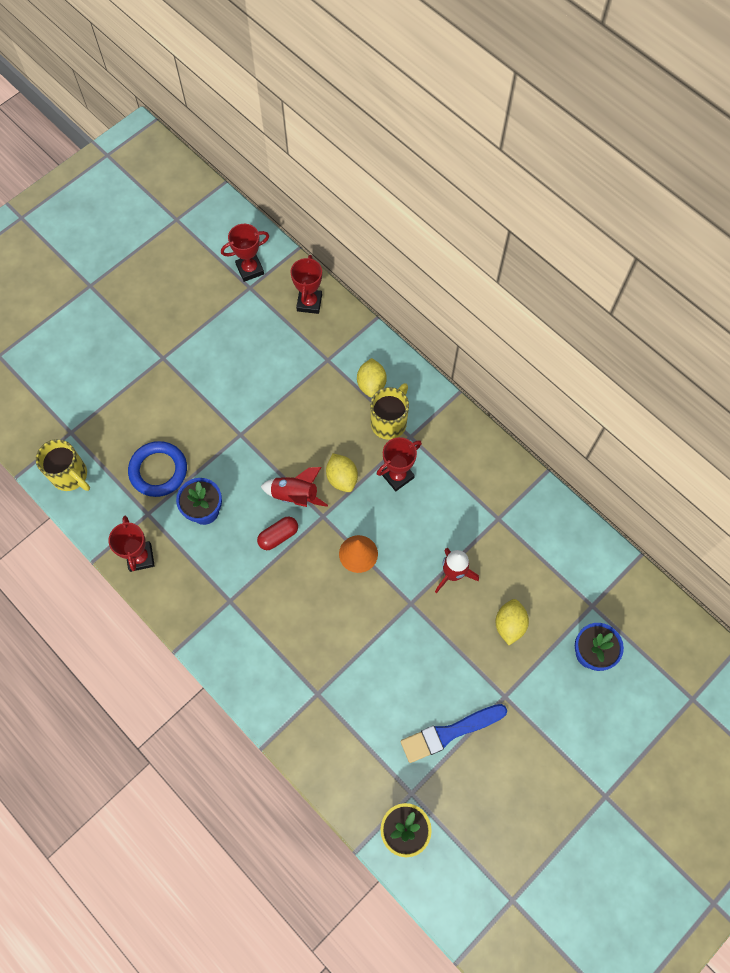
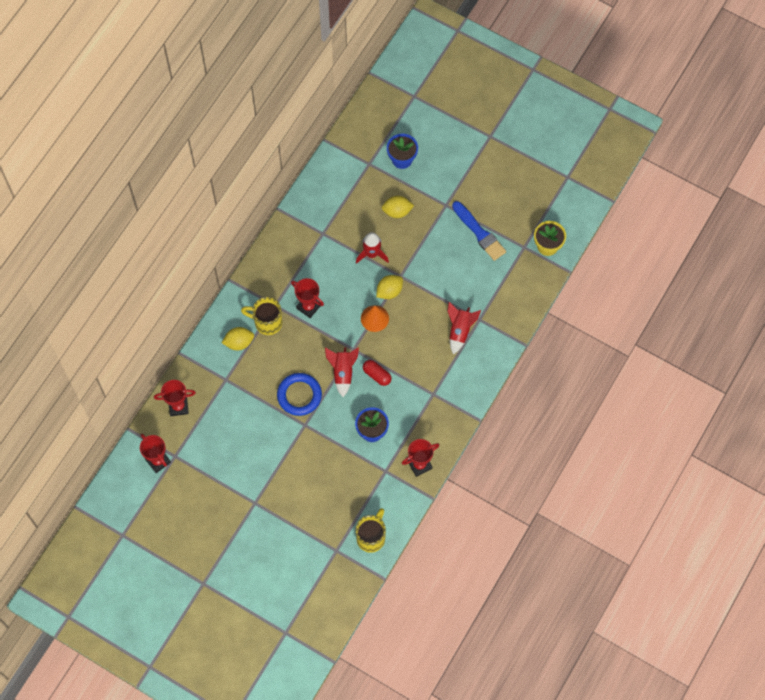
camera: 105 degrees left, 0 degrees up
(158, 471) = (350, 474): blue ring -> blue ring (299, 395)
(308, 662) = (460, 330): none -> red rocket
(342, 478) = (320, 344): yellow lemon -> yellow lemon (389, 291)

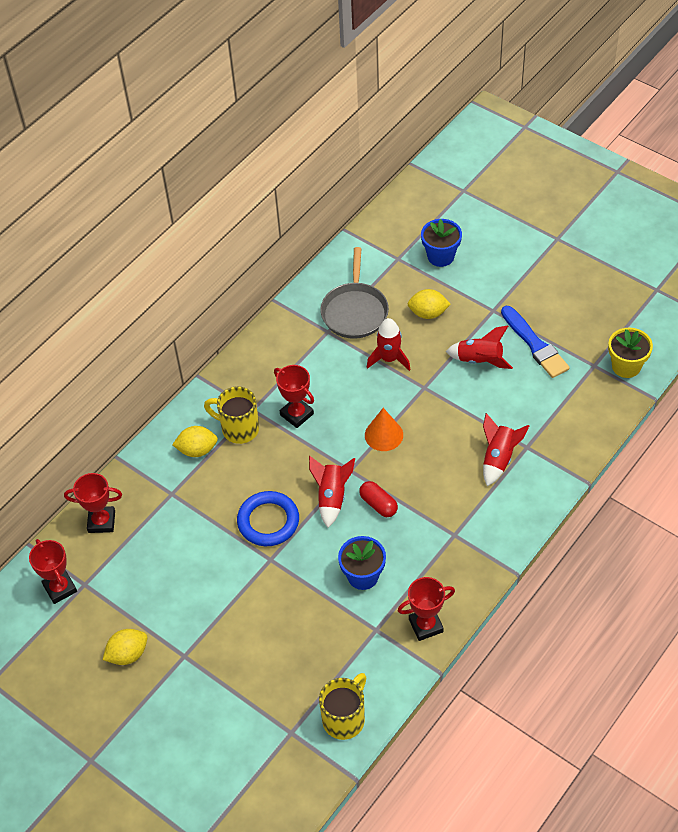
camera: 10 degrees right, 15 degrees down
(341, 214) = (355, 311): none -> grey pan
(389, 291) = (407, 404): yellow lemon -> yellow lemon (128, 654)
(439, 249) = (480, 360): none -> red rocket

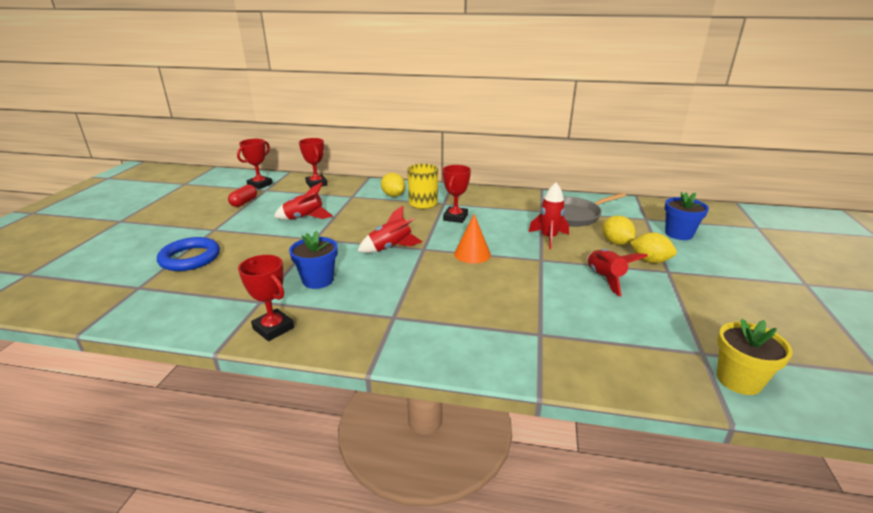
camera: 60 degrees right, 25 degrees down
(128, 654) = (212, 212): yellow lemon -> yellow lemon (650, 261)
(268, 521) = (350, 230): blue ring -> blue ring (190, 258)
(344, 718) = (153, 310): yellow mug -> none
(378, 504) = (399, 269): red capsule -> red capsule (244, 202)
(499, 458) = (507, 319): red rocket -> red rocket (304, 218)
(535, 345) = (667, 305): blue brush -> none

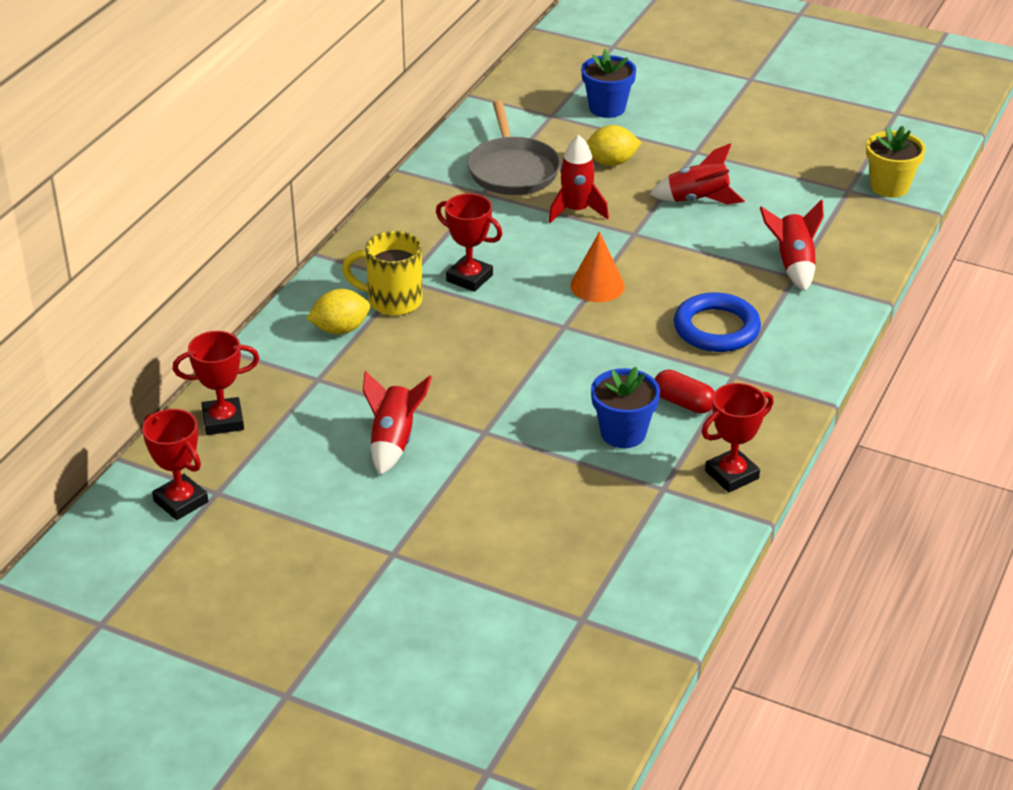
camera: 75 degrees left, 10 degrees up
(190, 258) = (501, 572): blue ring -> blue ring (716, 328)
(244, 202) = (275, 521): red capsule -> red capsule (683, 403)
(390, 248) = (549, 356): red rocket -> red rocket (793, 264)
(650, 261) = (667, 154): yellow lemon -> none

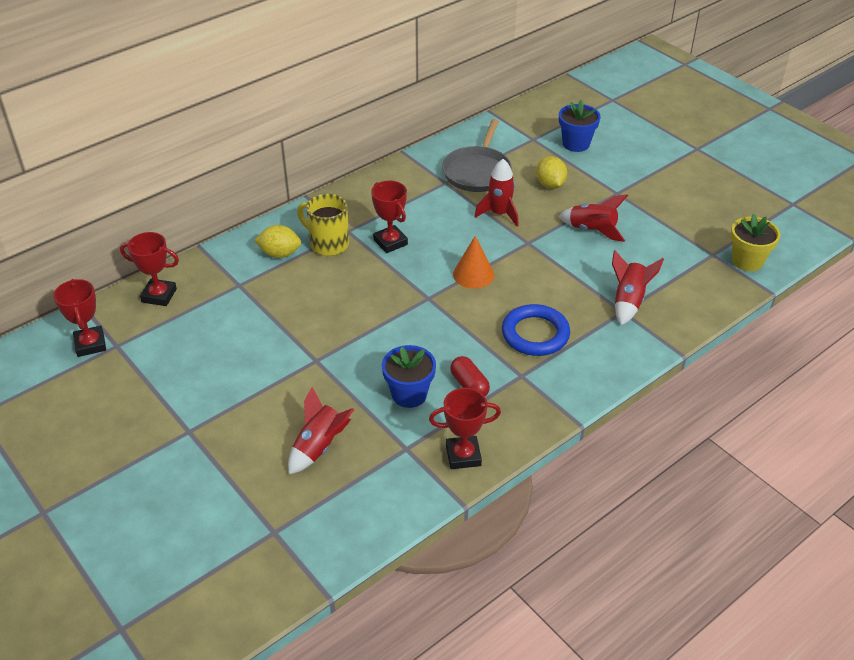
camera: 25 degrees right, 5 degrees up
(393, 441) = (252, 347): red rocket -> red rocket (319, 446)
(611, 162) = (550, 184): yellow lemon -> yellow lemon turned 60 degrees clockwise

